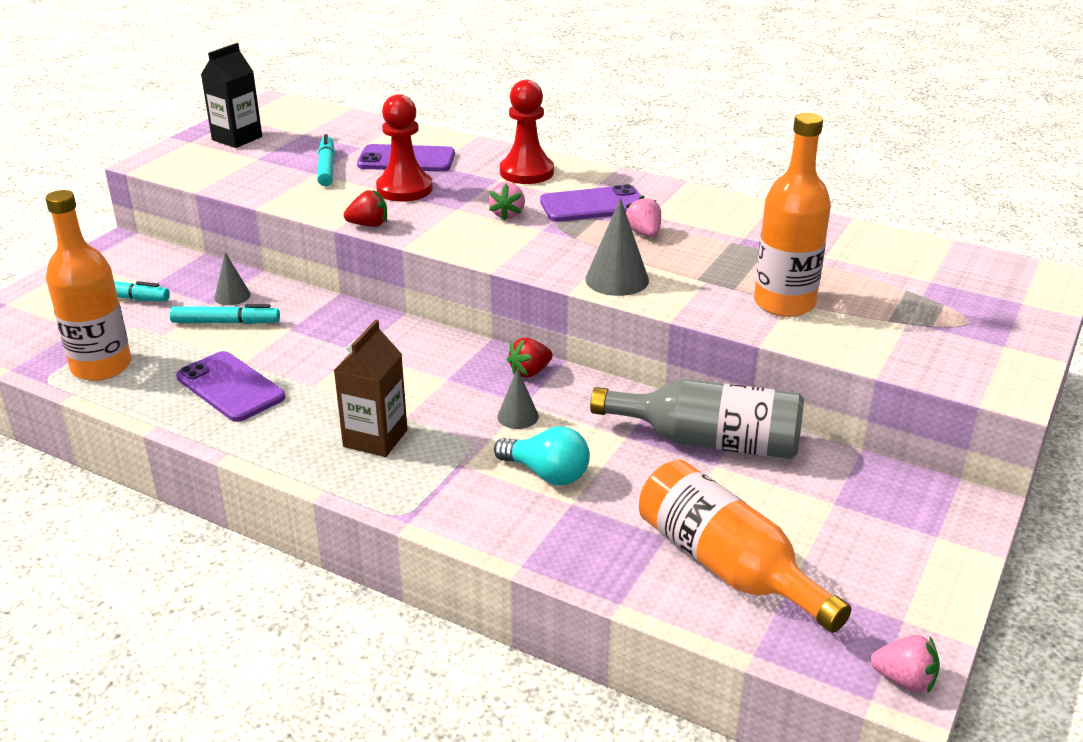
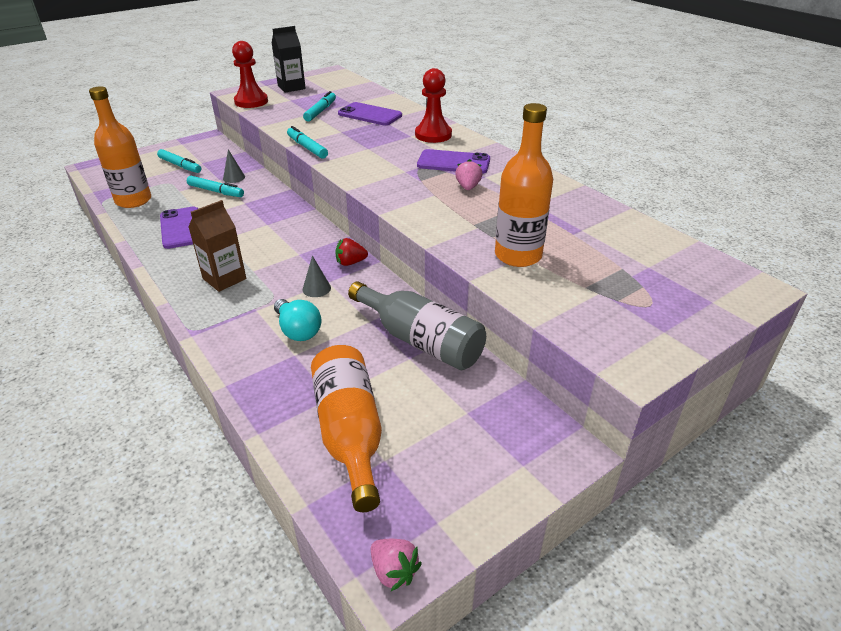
camera: 25 degrees right, 5 degrees up
(368, 225) = (307, 148): red strawberry -> turquoise marker
(404, 189) = (350, 131): red pawn -> red pawn (251, 102)
(508, 214) = (394, 158): pink strawberry -> none
(617, 279) = (419, 213): grey cone -> none

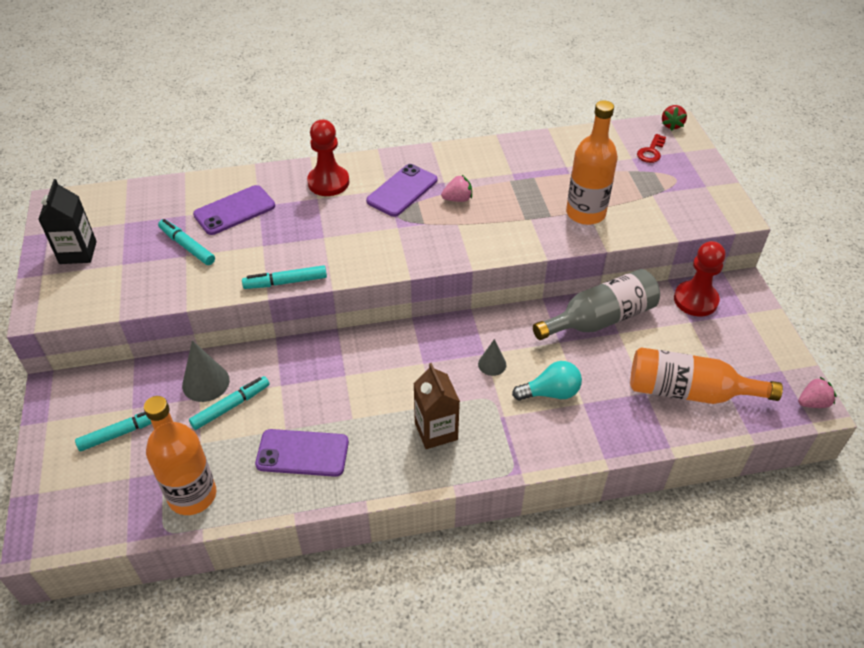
camera: 65 degrees left, 10 degrees up
(234, 177) = (206, 382): grey cone -> grey cone, size x1.62
(251, 102) = (93, 301): red pawn -> red pawn (695, 300)
(350, 262) = (462, 329): red strawberry -> red strawberry (671, 125)
(468, 187) = (457, 199): pink strawberry -> pink strawberry turned 135 degrees clockwise
(678, 277) = (651, 152): none -> red key

